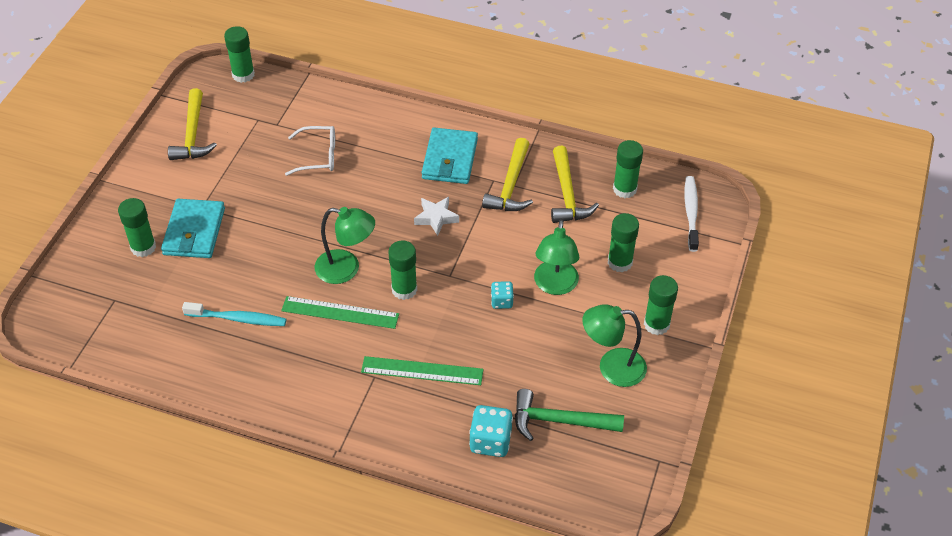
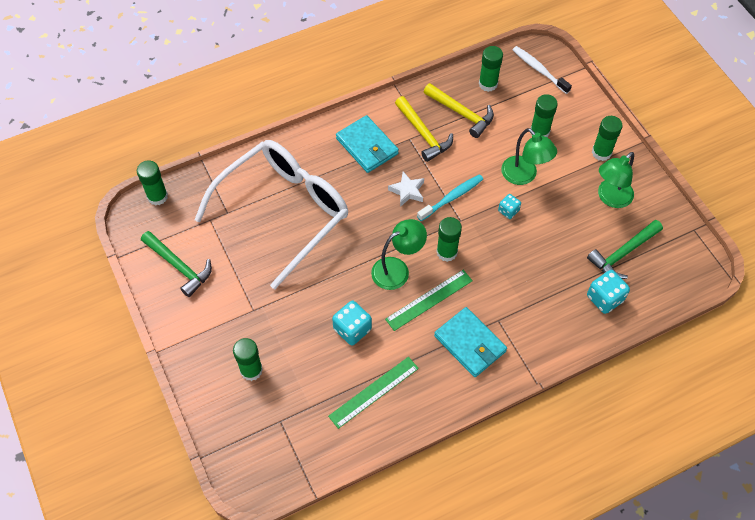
camera: 45 degrees left, 10 degrees up
(193, 134) = (179, 266): yellow hammer -> green hammer
(194, 231) = (271, 330): turquoise wallet -> turquoise wallet (470, 343)
(238, 319) = (374, 360): turquoise toothbrush -> turquoise toothbrush (452, 197)
(252, 282) = (352, 329): none -> turquoise dice
(318, 156) = (284, 211): white glasses -> white glasses, size x2.49
(422, 370) = (519, 292): green ruler -> green ruler (373, 392)

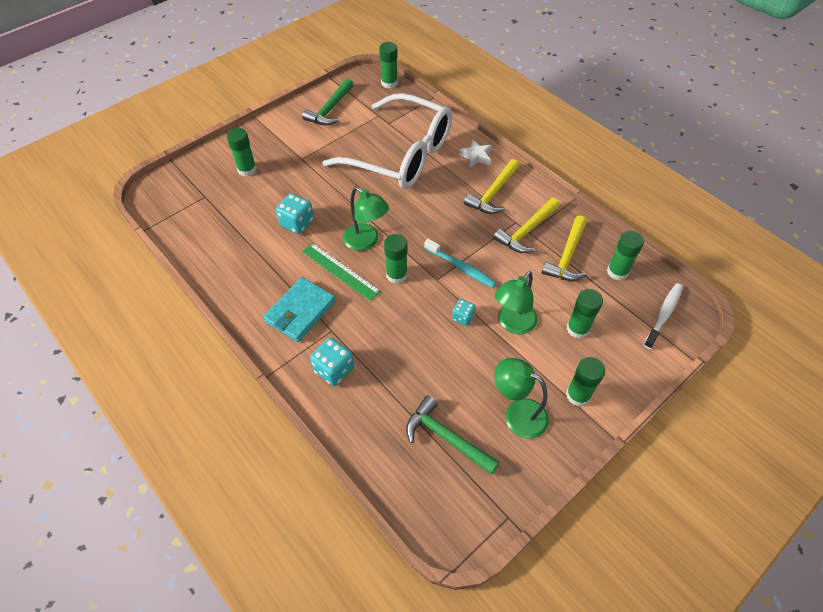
camera: 75 degrees right, 5 degrees down
(367, 146) = (493, 193): turquoise wallet -> yellow hammer
(373, 392) = (239, 250): green ruler -> none
(407, 191) = (455, 232): white star -> white star (476, 156)
(604, 298) = (381, 426): turquoise dice -> turquoise dice (334, 369)

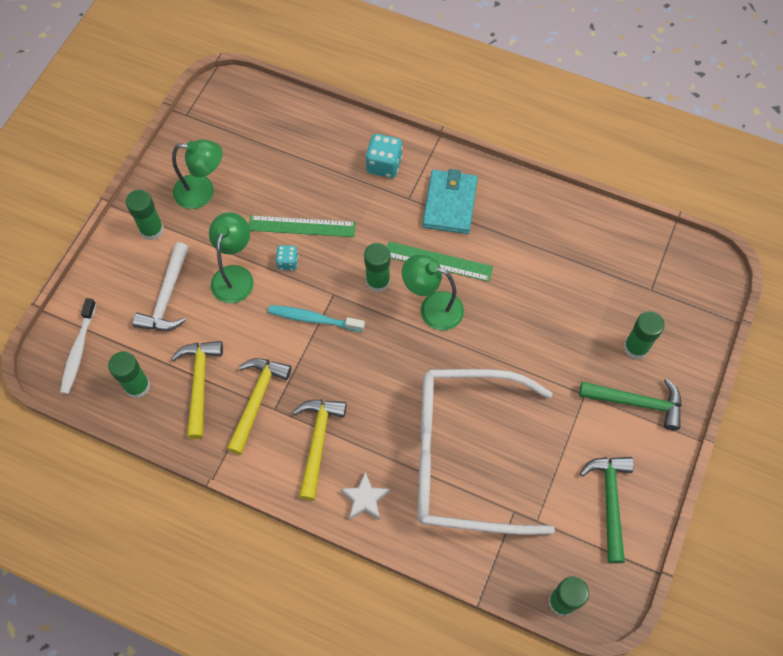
camera: 155 degrees right, 10 degrees up
(297, 223) = (523, 299): turquoise dice -> none
(437, 343) = (302, 226): none -> green ruler
(446, 437) = (257, 150): green hammer -> green hammer (637, 402)
(577, 329) = (167, 297): green glue stick -> white hammer

